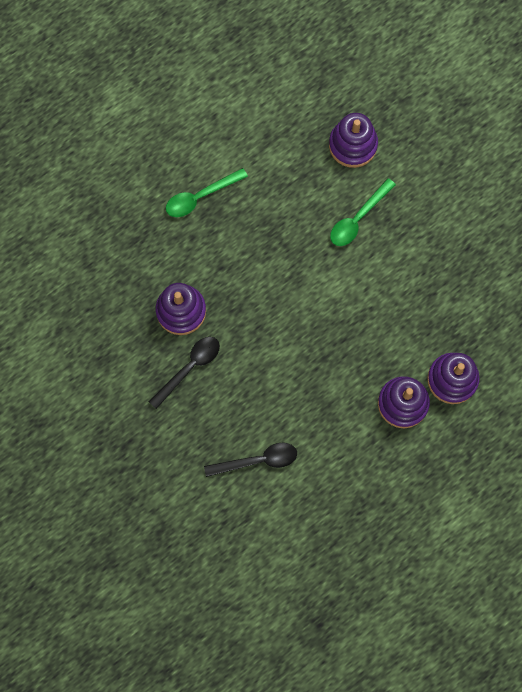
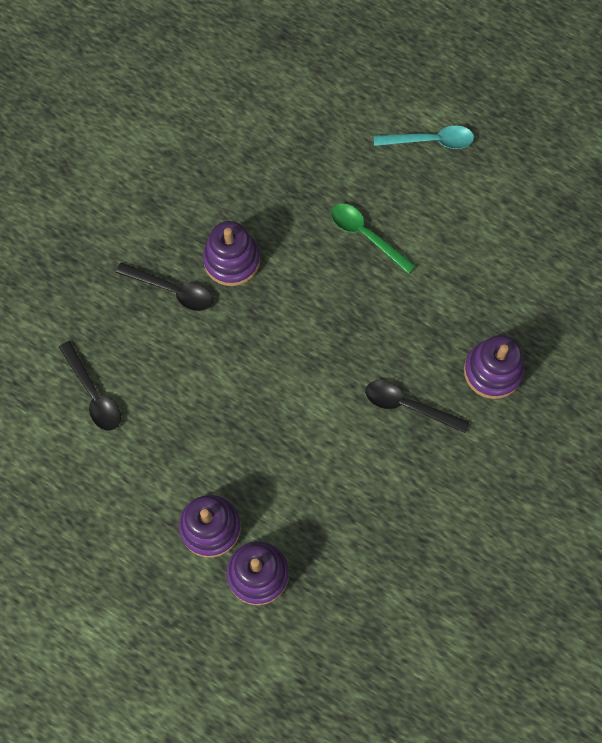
camera: 70 degrees right, 5 degrees down
(135, 114) = (430, 141): none -> turquoise spoon
(358, 218) = (408, 406): green spoon -> black spoon

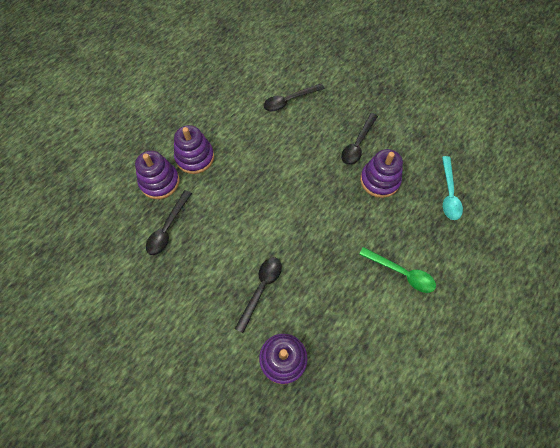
camera: 95 degrees right, 5 degrees down
(333, 546) = (168, 228): none -> black spoon
(366, 235) = (401, 273): green spoon -> green spoon turned 75 degrees clockwise
(430, 141) = (491, 334): turquoise spoon -> turquoise spoon (449, 193)

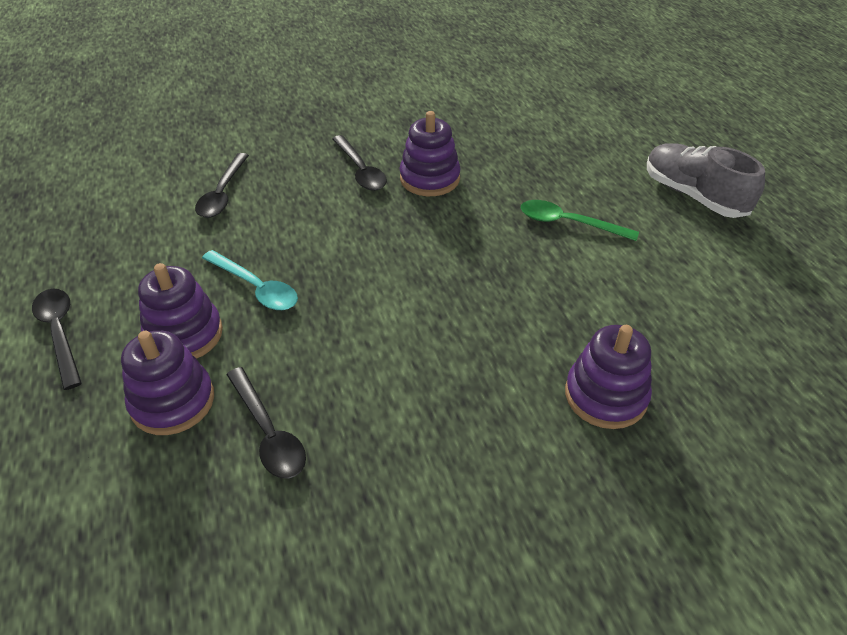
camera: 55 degrees left, 20 degrees down
(261, 289) = (479, 366): black spoon -> black spoon (60, 333)
(401, 273) = (568, 223): green spoon -> green spoon turned 135 degrees counterclockwise
(449, 193) = (501, 140): turquoise spoon -> turquoise spoon (256, 288)
(491, 332) = (693, 195): none -> grey shoe

